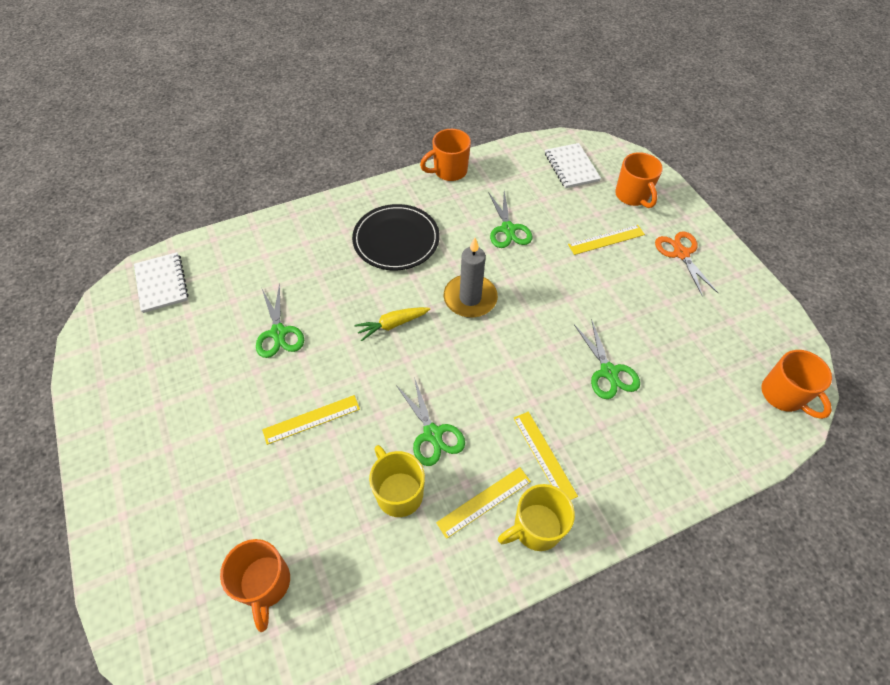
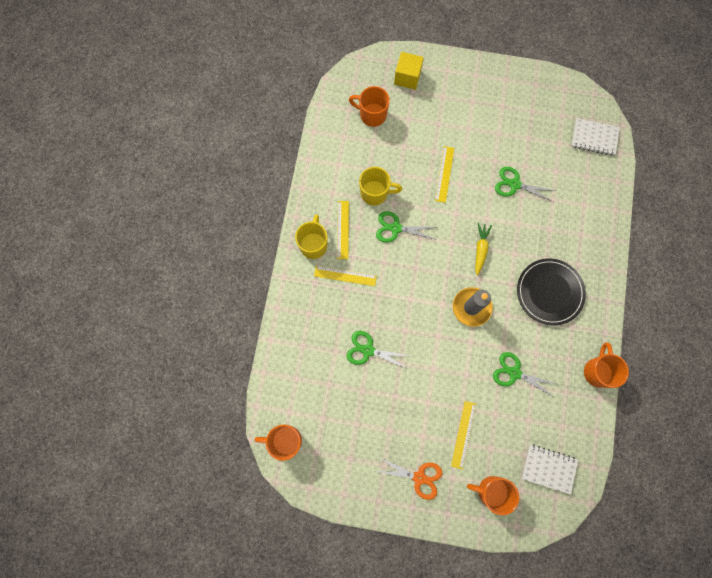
camera: 125 degrees right, 20 degrees up
(163, 570) = (407, 77): none -> yellow cube

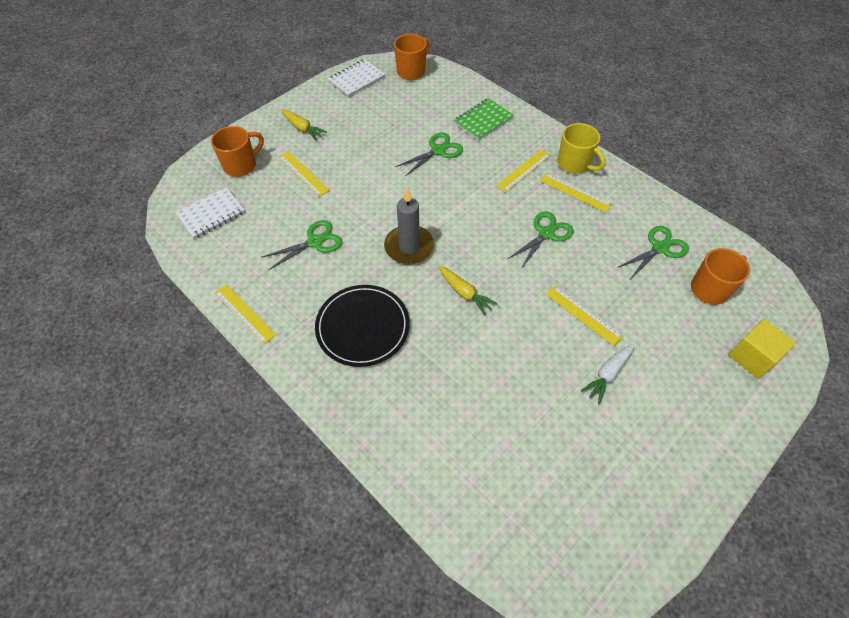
camera: 125 degrees right, 20 degrees down
(309, 338) = (483, 121): none -> green notebook
(375, 193) = (600, 238): yellow mug -> none
(419, 477) = (302, 128): orange scissors -> yellow carrot
(475, 143) = (608, 374): none -> white carrot
(514, 184) = (520, 380): green scissors -> green scissors (659, 248)
(594, 138) = (523, 538): white notebook -> white notebook (357, 79)
(597, 371) = (244, 313): orange mug -> yellow ruler

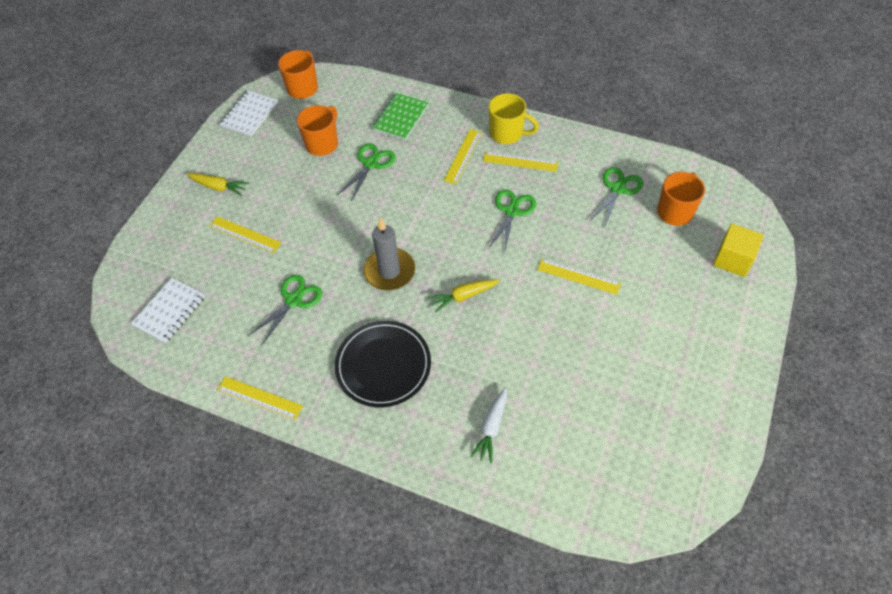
camera: 20 degrees left, 0 degrees up
(241, 165) = (174, 249): orange mug -> orange mug (322, 144)
(464, 293) = (463, 296): yellow carrot -> yellow carrot turned 135 degrees clockwise
(608, 374) = (622, 322): white carrot -> white carrot (491, 428)

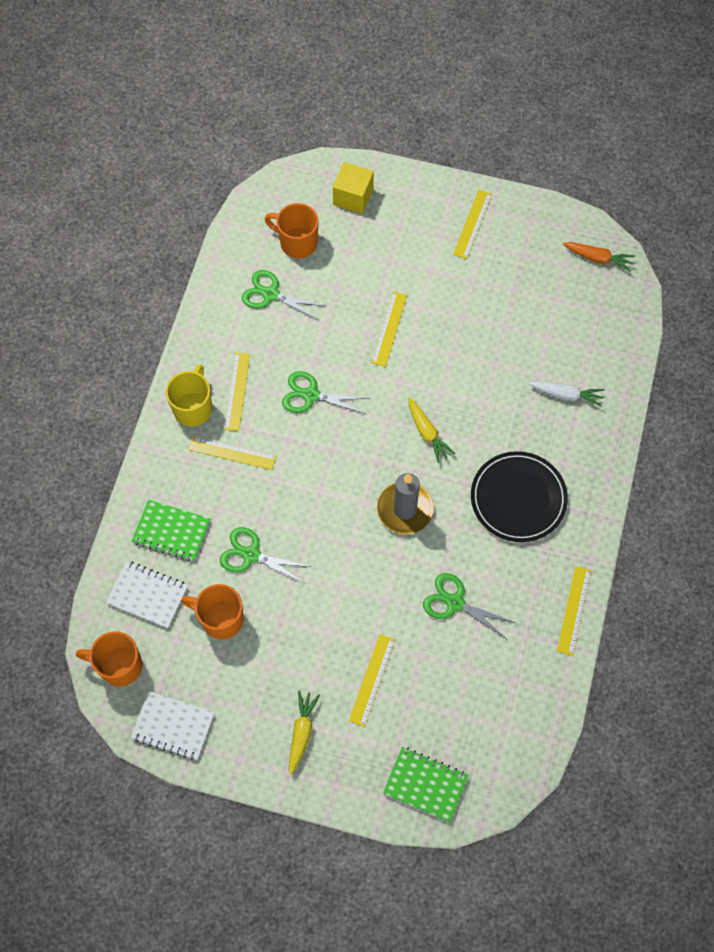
camera: 100 degrees left, 10 degrees up
(148, 262) = (425, 784): none -> green notebook
(170, 311) = (488, 736): white notebook -> white notebook (148, 595)
(667, 491) = (598, 258): none -> orange carrot
(707, 364) = (472, 224): none -> yellow ruler

